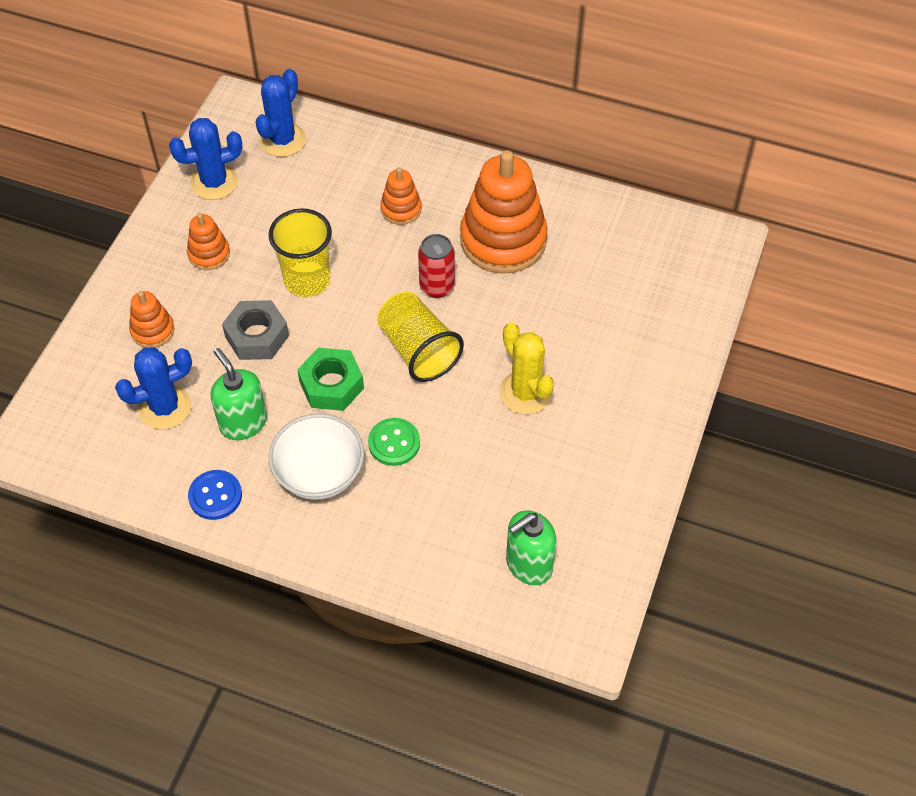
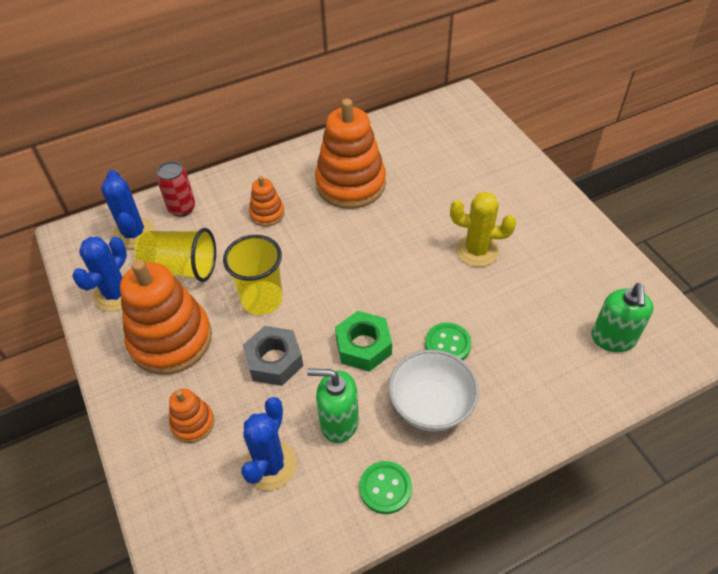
camera: 45 degrees left, 5 degrees down
(209, 254) = (171, 339): orange stacking toy -> orange stacking toy, size x2.08
(215, 496) = (385, 488): blue button -> green button
(418, 350) = (386, 280): yellow cup -> yellow cup (181, 268)
(437, 286) = (348, 237): red can -> red can (182, 208)

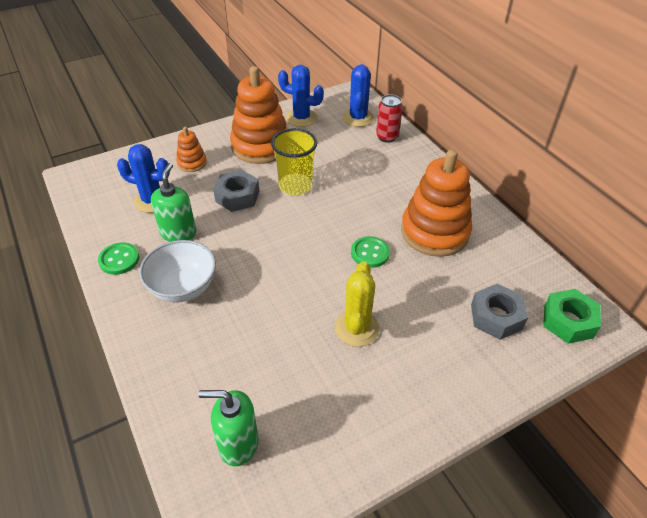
camera: 85 degrees right, 5 degrees down
(134, 233) = (358, 118): blue cactus -> blue cactus turned 60 degrees counterclockwise
(181, 268) = (326, 143): yellow cup -> none
(267, 214) = (387, 182): orange stacking toy -> none
(363, 346) = (246, 245): green nut -> green nut (568, 321)
(447, 344) = (243, 300): green button -> green button (370, 253)
(456, 157) = (496, 317): none -> grey nut

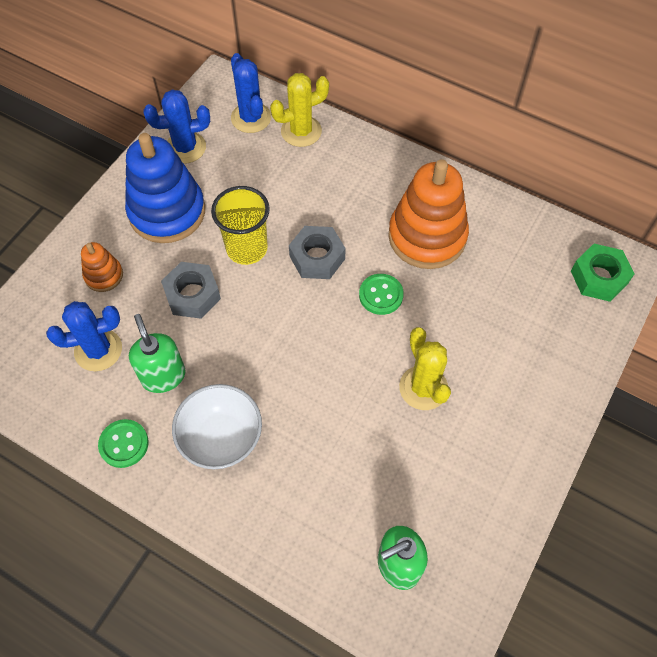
camera: 30 degrees left, 15 degrees up
(260, 146) = (167, 212): orange stacking toy -> blue stacking toy
(387, 137) = (301, 131): red can -> yellow cactus
(496, 317) = (537, 306): grey nut -> grey nut (317, 257)

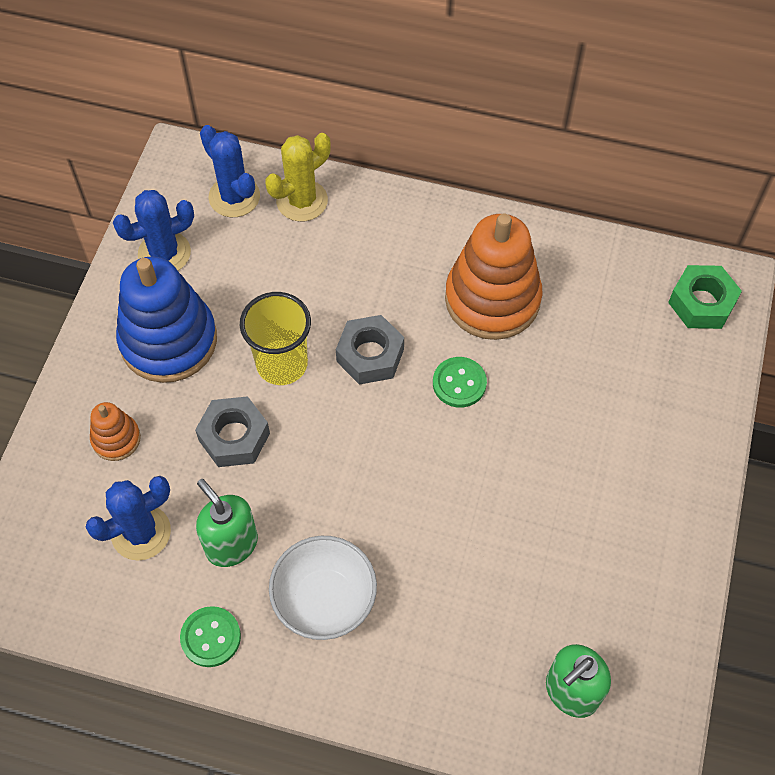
camera: 15 degrees left, 0 degrees up
(423, 388) = (540, 482): yellow cactus -> none

